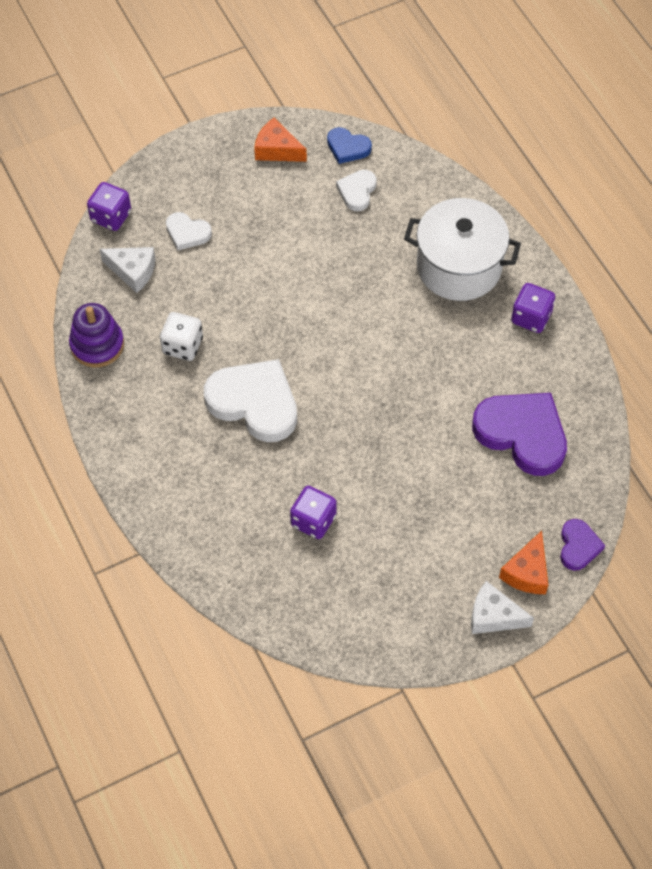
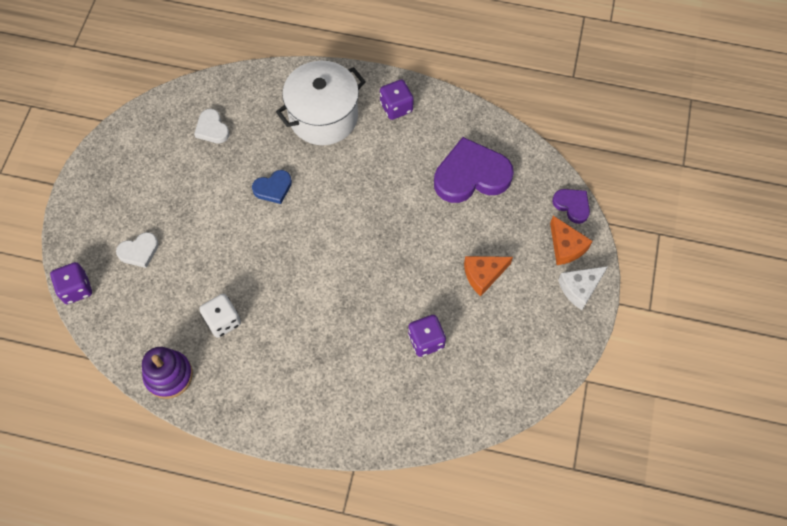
camera: 50 degrees left, 5 degrees up
(133, 271) = (134, 308): white cheese -> none
(254, 403) = (308, 310): white heart -> none
(277, 149) = (132, 149): orange cheese -> orange cheese (483, 275)
(347, 147) = (174, 108): blue heart -> blue heart (273, 188)

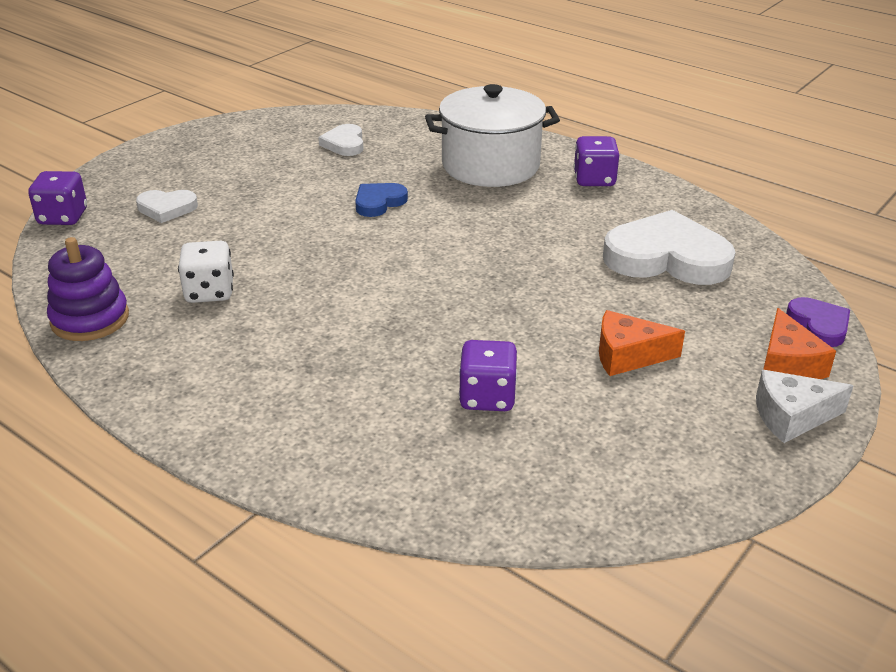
camera: 25 degrees right, 30 degrees down
(273, 188) = (379, 202): blue heart -> blue heart turned 135 degrees clockwise
(471, 175) = (667, 258): purple heart -> white heart

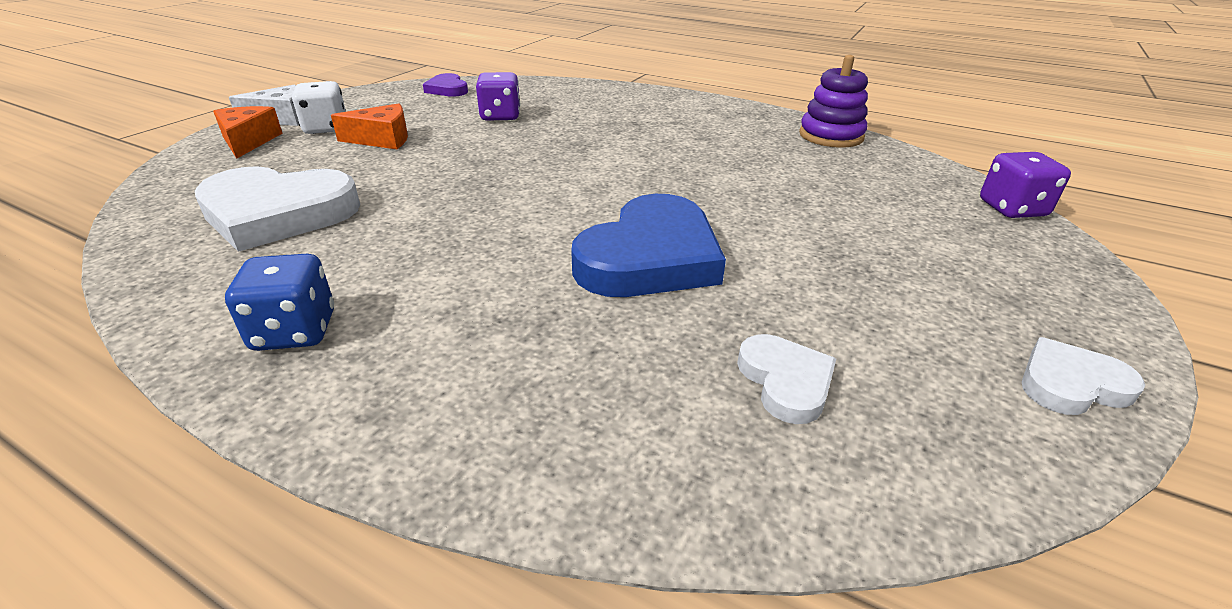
camera: 170 degrees right, 0 degrees up
(167, 208) = (914, 227): white heart -> white heart (1071, 384)
(209, 292) = (758, 156): white dice -> white dice (326, 128)
(379, 202) = (650, 257): blue heart -> blue heart, size x1.97
(490, 165) = (481, 348): white pot -> none
(594, 179) = (294, 331): purple dice -> blue dice
(819, 325) = (180, 166): purple heart -> purple heart (447, 89)

